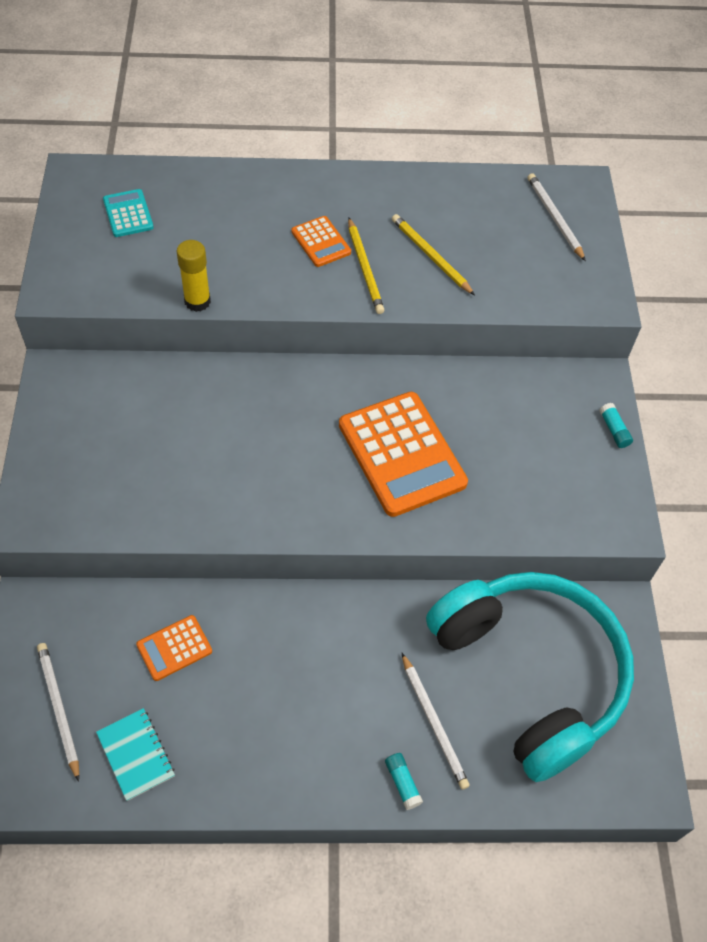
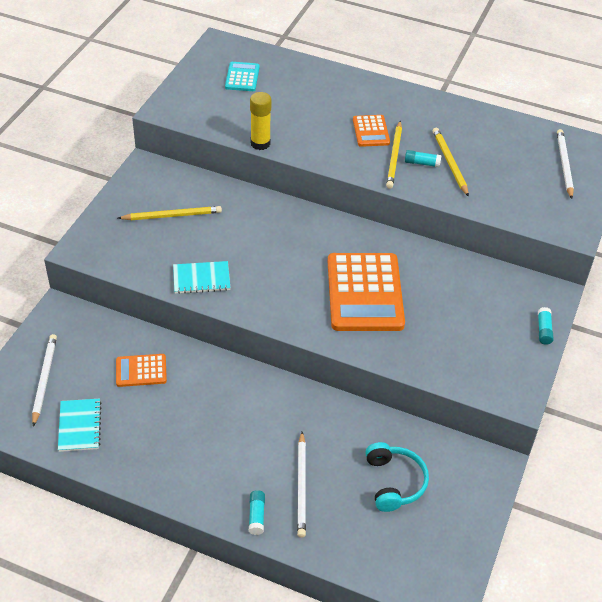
camera: 25 degrees right, 10 degrees down
(122, 430) = (172, 215): none -> yellow pencil
(202, 506) = (201, 279): none -> turquoise notebook
(400, 267) = (422, 163): none -> turquoise glue stick
(530, 674) = (394, 482): turquoise headphones -> turquoise headphones, size x0.42

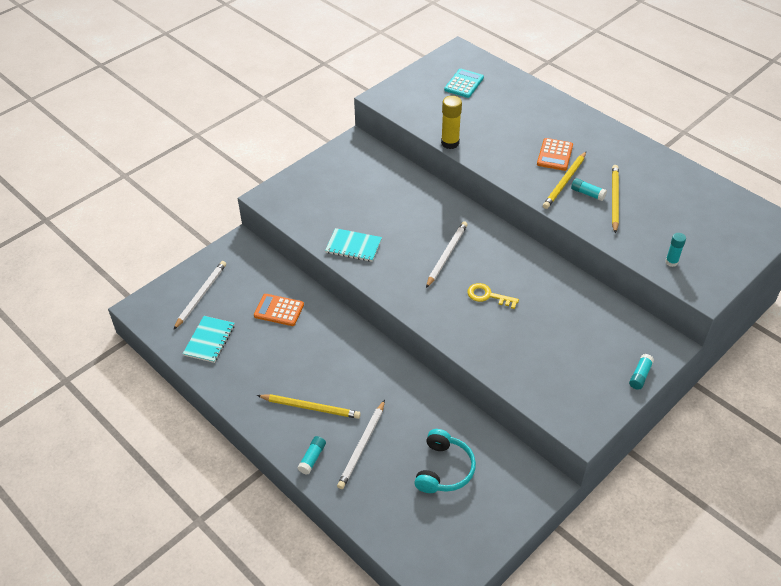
camera: 25 degrees right, 0 degrees up
(172, 215) = (356, 188): yellow pencil -> yellow pencil (310, 407)
(365, 293) = (488, 296): orange calculator -> yellow key
(531, 211) = (671, 262): none -> turquoise glue stick
(564, 165) = (727, 227): white pencil -> white pencil (446, 255)

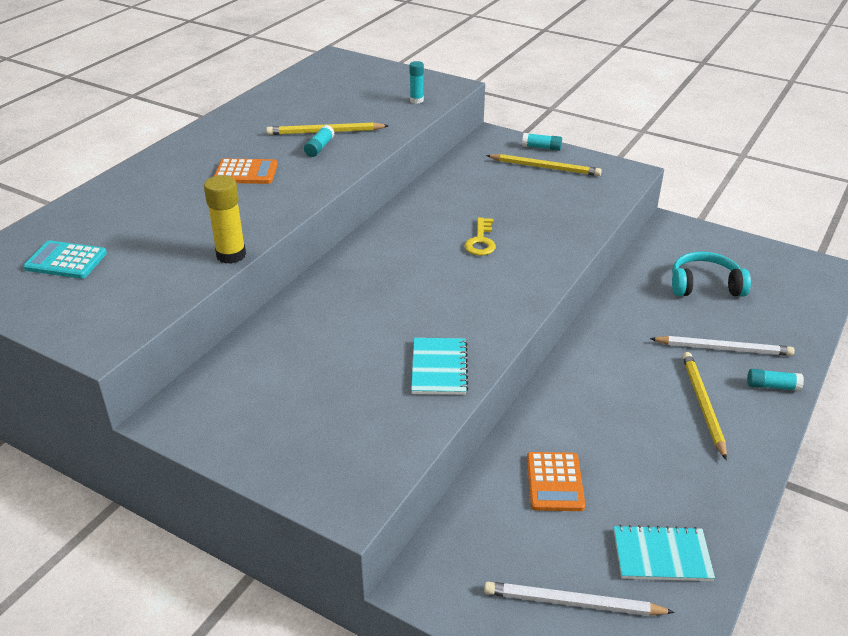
camera: 105 degrees left, 10 degrees down
(446, 255) = (422, 280): white pencil -> none
(565, 182) = (301, 162): yellow pencil -> yellow pencil (545, 167)

